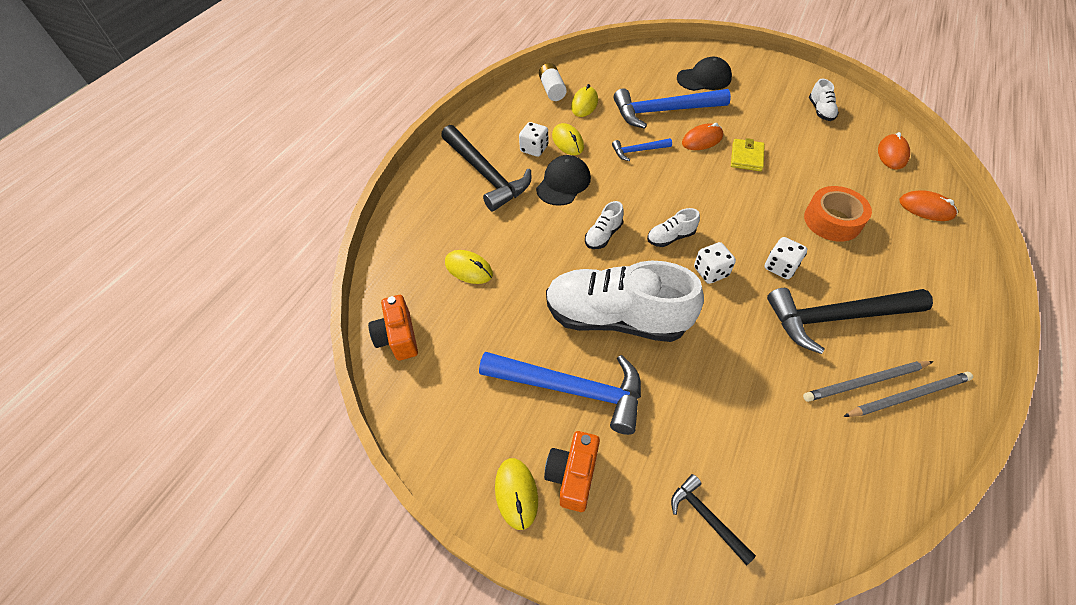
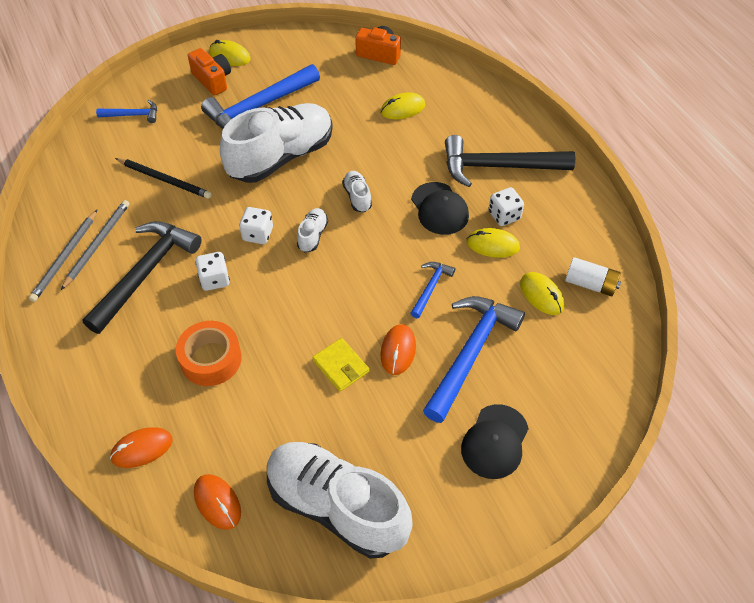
camera: 125 degrees right, 0 degrees up
(706, 517) = (133, 115): black hammer -> blue hammer
(743, 393) = (165, 180): none -> black pencil
(820, 111) = (336, 507): white shoe -> white shoe, size x2.43

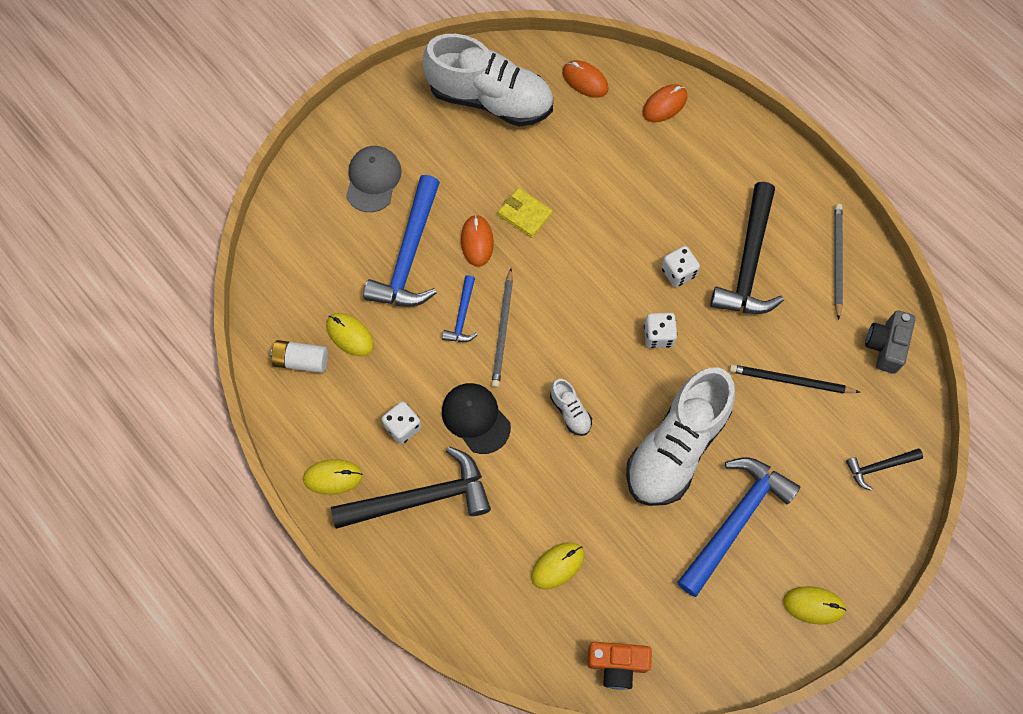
camera: 165 degrees right, 15 degrees up
(71, 186) = (885, 346): none -> grey camera
(97, 244) = (814, 282): grey pencil -> grey pencil (502, 330)
(133, 115) = (879, 467): blue hammer -> black hammer
(211, 359) = (644, 192): orange tape -> none
(213, 80) = (813, 553): orange camera -> none
(312, 235) = (601, 348): white shoe -> none
(492, 245) = (409, 384): yellow mouse -> yellow mouse (333, 477)
(495, 442) = (373, 179): black cap -> grey cap

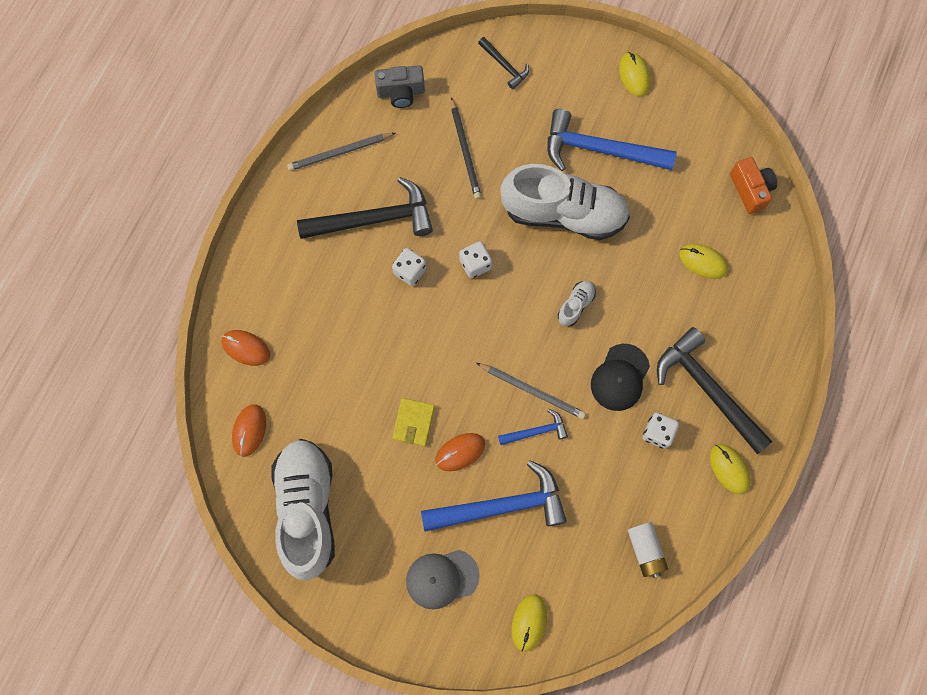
camera: 115 degrees left, 5 degrees up
(350, 335) = (601, 520): yellow mouse -> yellow mouse (529, 622)
(502, 330) = (532, 391): grey pencil -> grey pencil turned 45 degrees clockwise

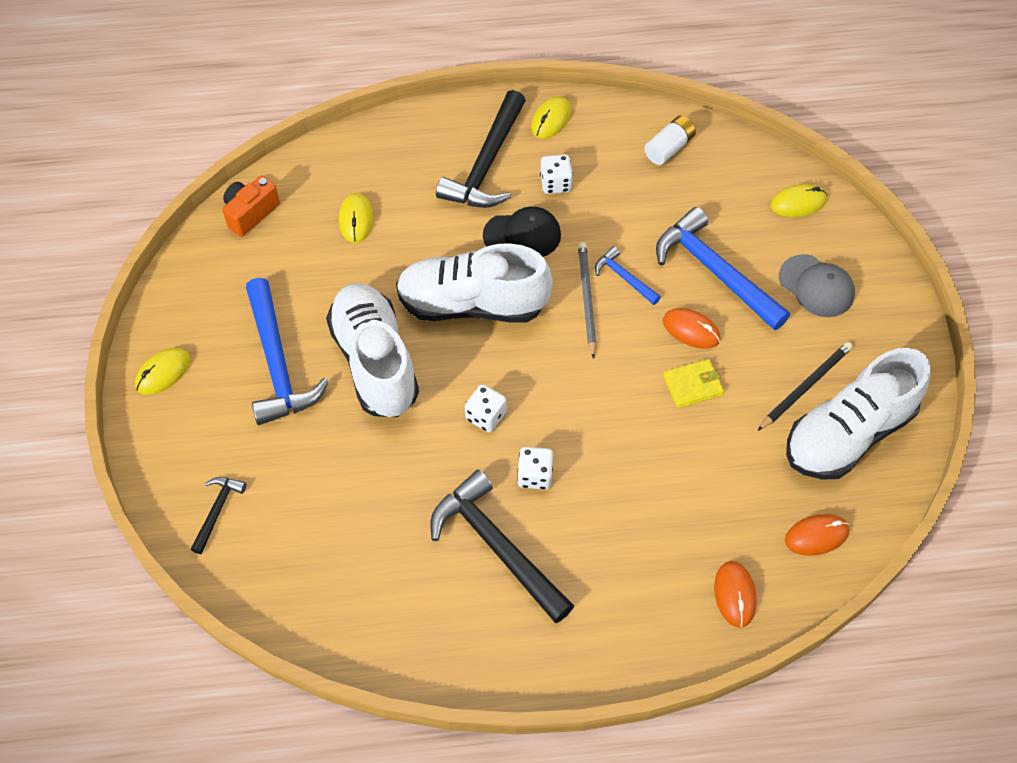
camera: 120 degrees left, 15 degrees down
(339, 152) = (435, 633): grey pencil -> none
(401, 93) = (315, 608): grey camera -> none
(465, 151) = (354, 496): black pencil -> black pencil (805, 386)
(575, 305) = (472, 304): white shoe -> white shoe, size x2.43

